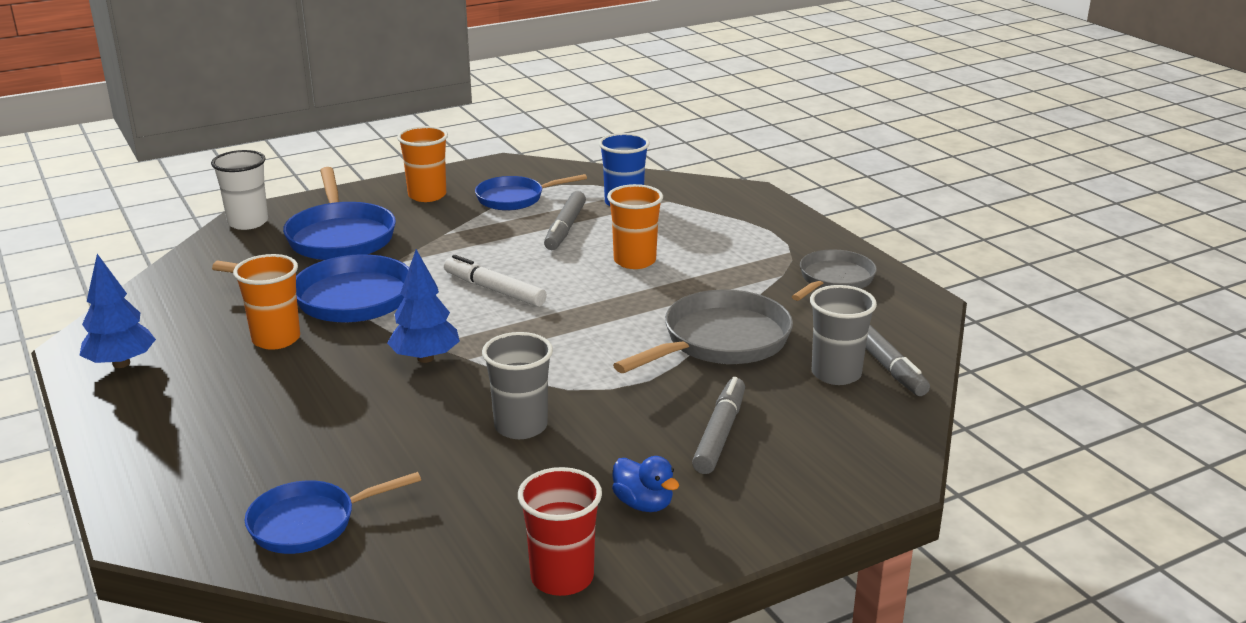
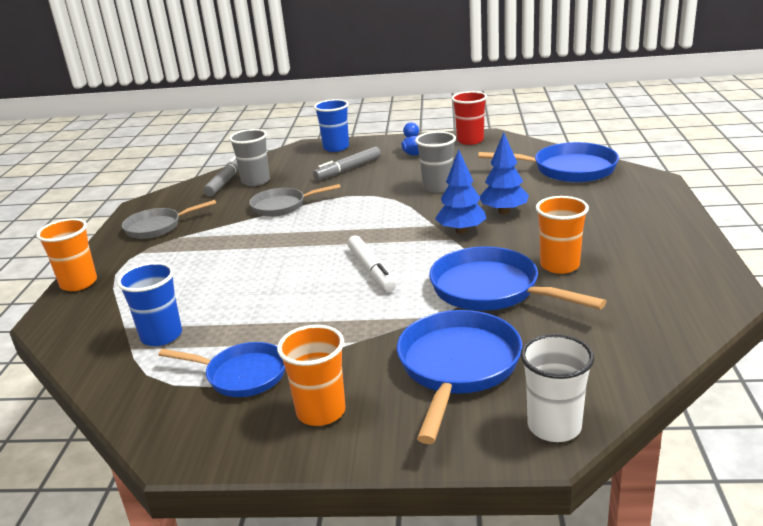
camera: 145 degrees left, 0 degrees up
(121, 363) = (686, 271): blue tree -> blue tree (504, 211)
(309, 523) = (568, 169): blue pan -> blue pan, size x1.53
(565, 228) = (249, 318): grey marker -> none
(634, 261) = (245, 270): orange cup -> orange cup (79, 283)
(720, 341) = (282, 206): grey pan -> grey pan, size x0.65
(823, 487) = (336, 147): none -> blue cup

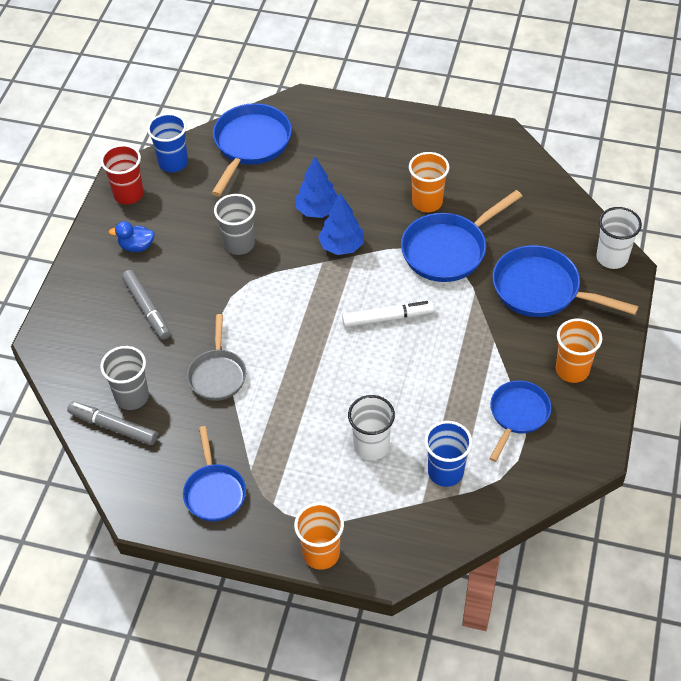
camera: 80 degrees left, 25 degrees up
(157, 227) = (214, 492): grey pan -> blue pan
(200, 288) = (371, 446): none -> white cup
(336, 147) = (70, 312): blue cup -> blue cup (173, 163)

